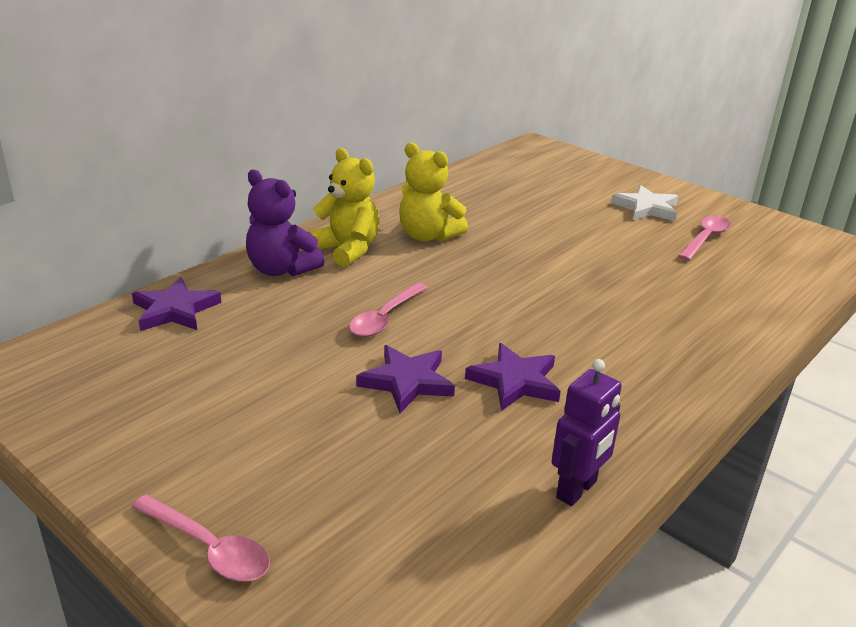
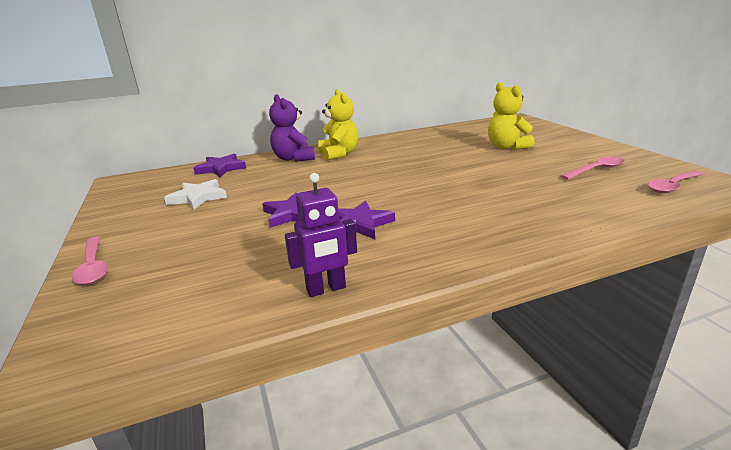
camera: 30 degrees right, 5 degrees down
(385, 318) = (320, 184): pink spoon -> pink spoon (672, 186)
(428, 236) = (393, 152): yellow teddy bear -> yellow teddy bear (506, 147)
(646, 208) = (564, 151): white star -> white star (198, 197)

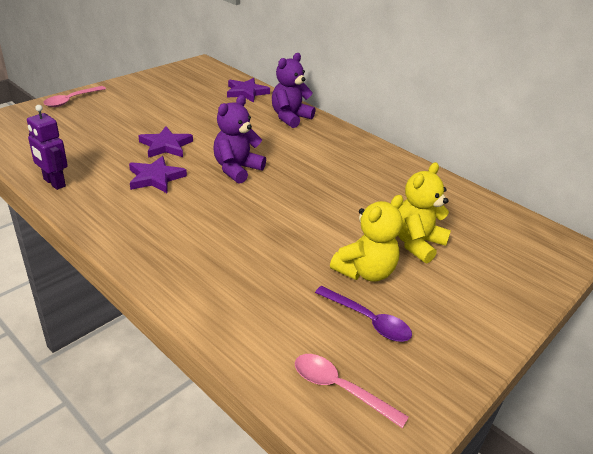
camera: 60 degrees right, 10 degrees up
(198, 197) = (182, 100): white star -> none
(339, 154) = (317, 137): yellow teddy bear -> yellow teddy bear (365, 271)
(369, 187) = (236, 169): none -> purple teddy bear
(596, 170) = (368, 320): pink spoon -> purple spoon

